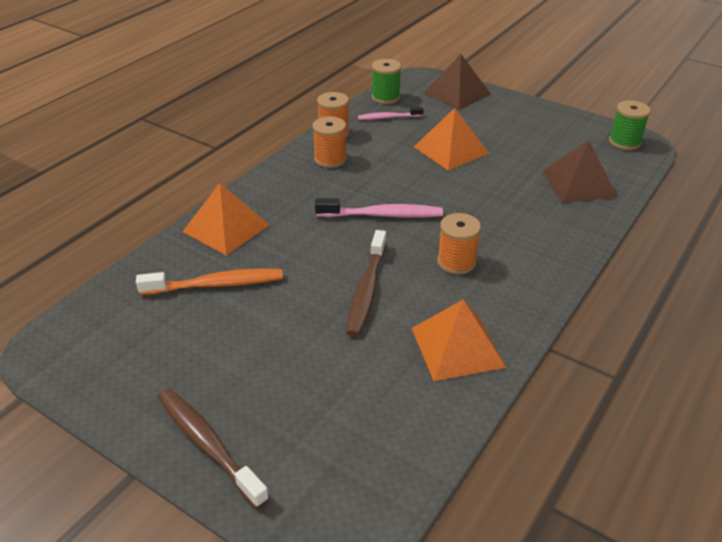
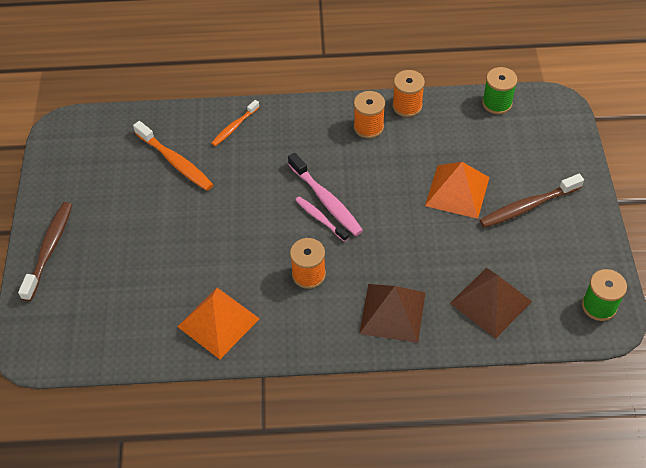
camera: 55 degrees right, 15 degrees up
(226, 228) = (234, 127): orange pyramid -> orange toothbrush
(367, 290) = (235, 241): brown toothbrush -> brown toothbrush (527, 206)
(388, 117) = (466, 124): pink toothbrush -> pink toothbrush (320, 218)
(457, 93) = (557, 144): brown pyramid -> brown pyramid (392, 312)

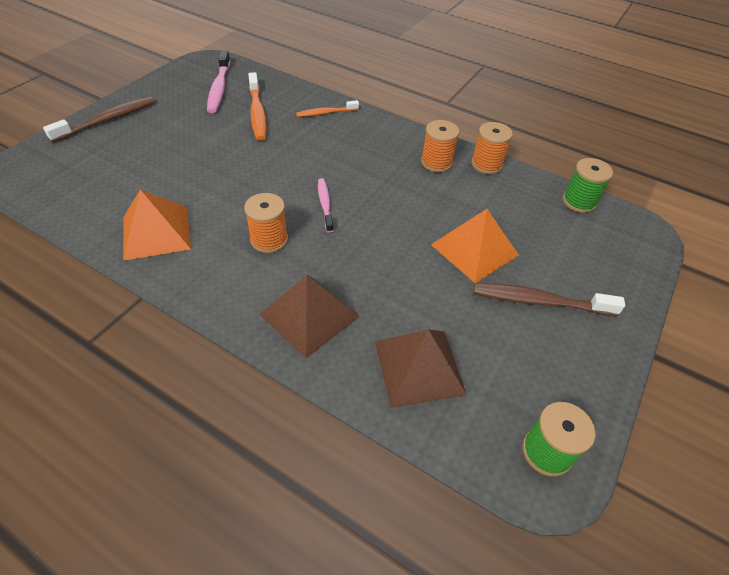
camera: 30 degrees right, 5 degrees down
(326, 200) = (345, 194): pink toothbrush -> pink toothbrush (219, 88)

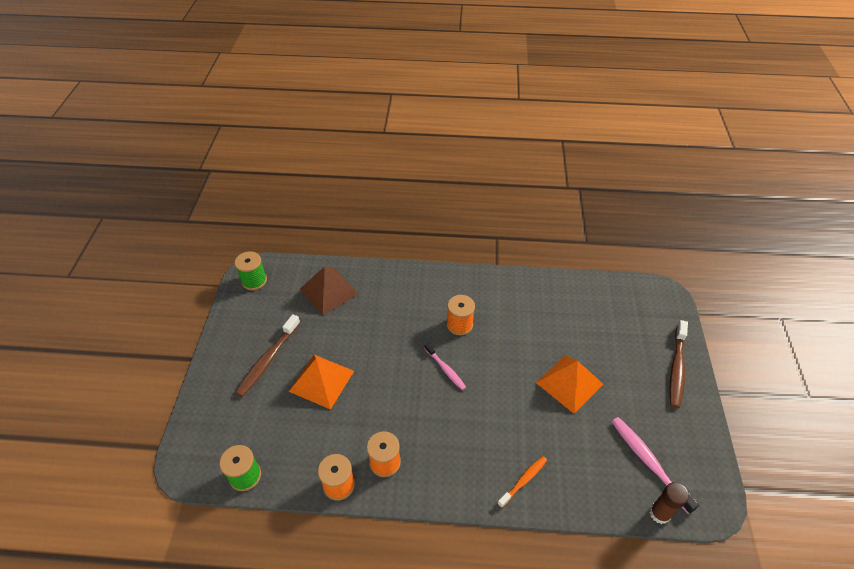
camera: 155 degrees right, 0 degrees up
(156, 232) = (528, 298): orange pyramid -> orange pyramid (569, 383)
(247, 69) = (659, 513): none -> brown glue stick
(257, 113) = (580, 444): orange toothbrush -> none
(309, 315) = (401, 291): brown pyramid -> none
(539, 301) = (268, 360): brown toothbrush -> brown toothbrush turned 135 degrees clockwise

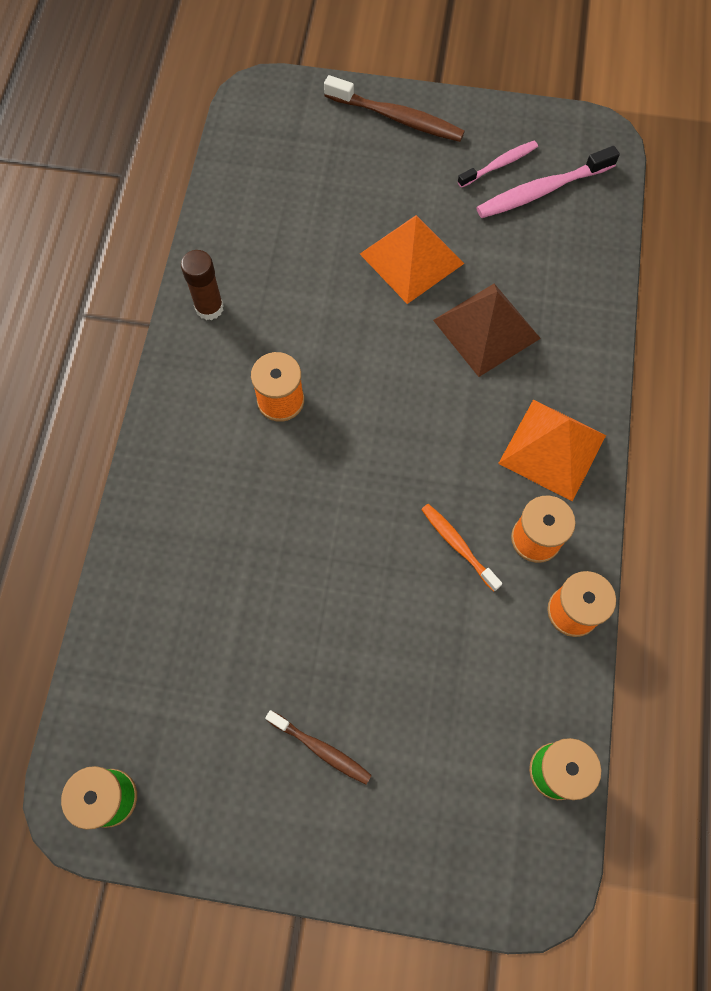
camera: 85 degrees left, 20 degrees up
(268, 360) = (321, 749): brown toothbrush -> brown toothbrush, size x0.62
(322, 381) = (377, 643): orange pyramid -> orange pyramid (552, 449)
(328, 291) = (166, 633): brown pyramid -> brown pyramid (486, 329)
(445, 369) = (371, 432): pink toothbrush -> pink toothbrush (499, 164)
(523, 480) = (567, 347): orange toothbrush -> orange toothbrush (458, 545)
(659, 513) = (612, 197): brown glue stick -> brown glue stick (209, 308)

